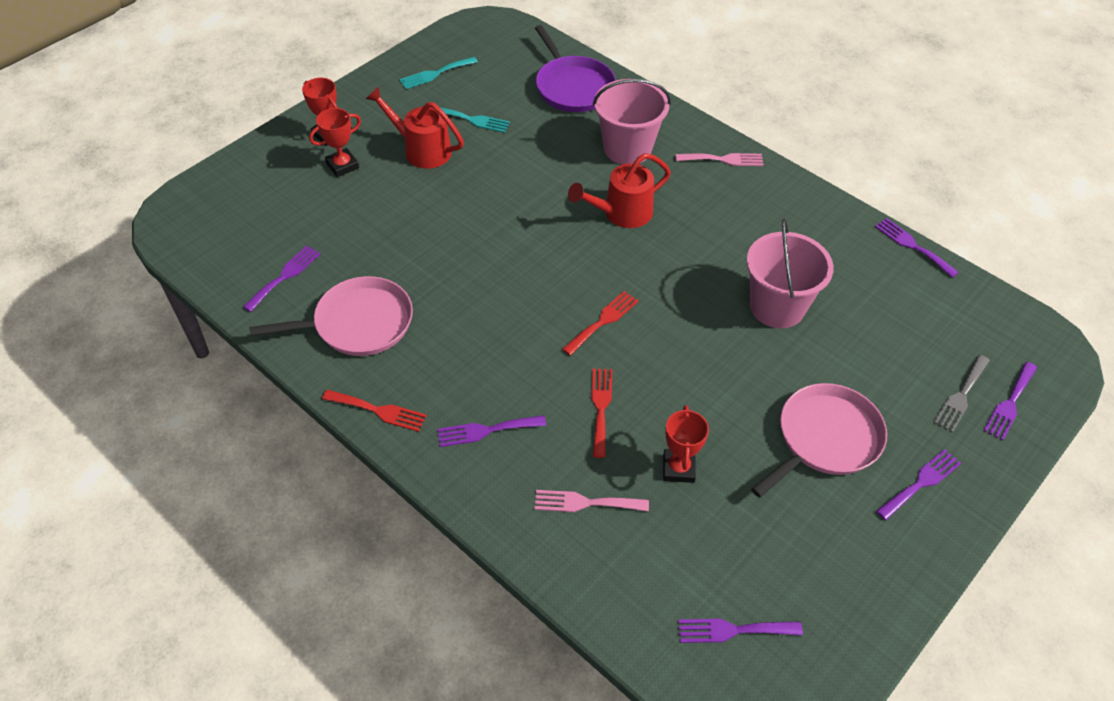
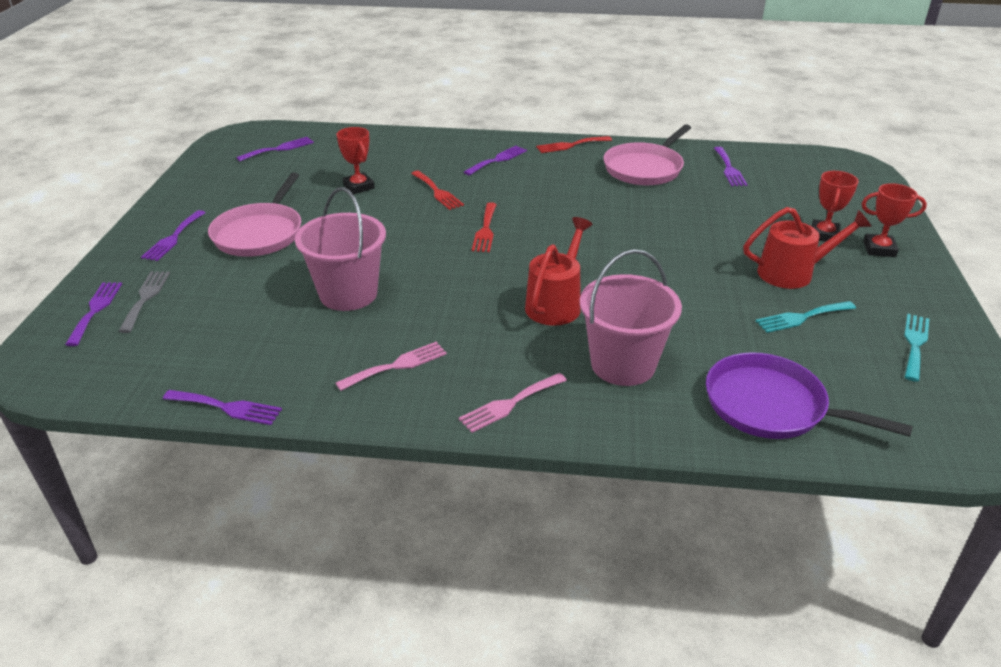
camera: 145 degrees right, 15 degrees down
(585, 503) = (405, 157): pink fork -> pink fork (397, 365)

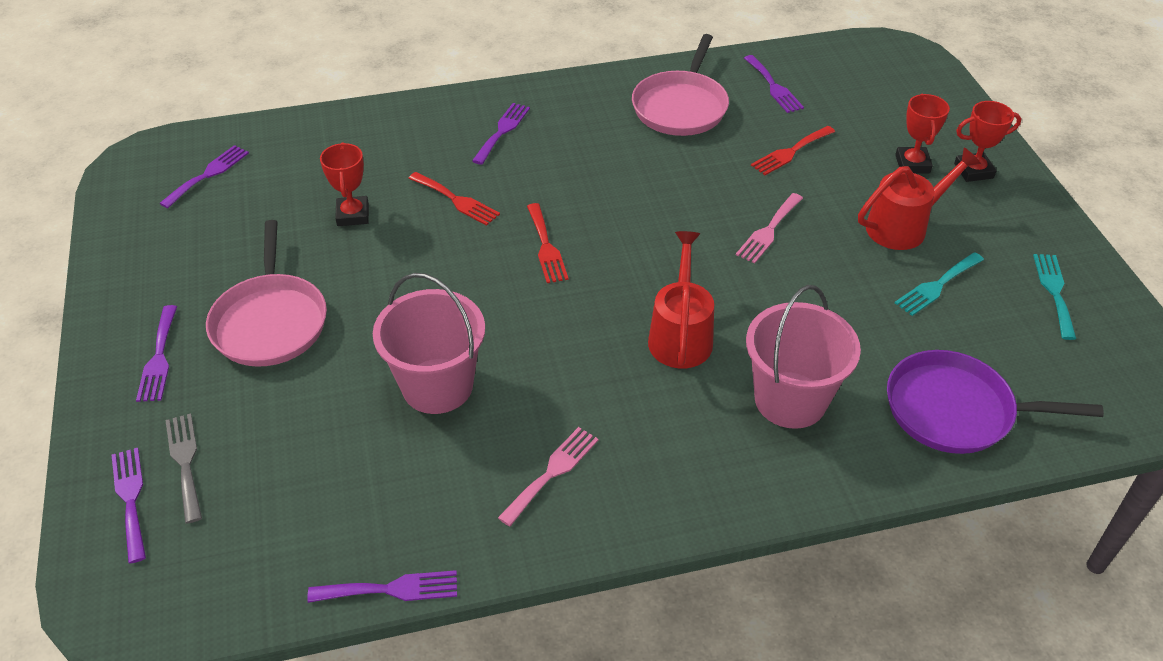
camera: 20 degrees left, 10 degrees up
(358, 187) = (353, 215): red trophy -> red trophy turned 45 degrees clockwise
(510, 404) = (700, 487): pink fork -> pink fork (768, 231)
(570, 145) = (577, 88): red fork -> red fork (790, 152)

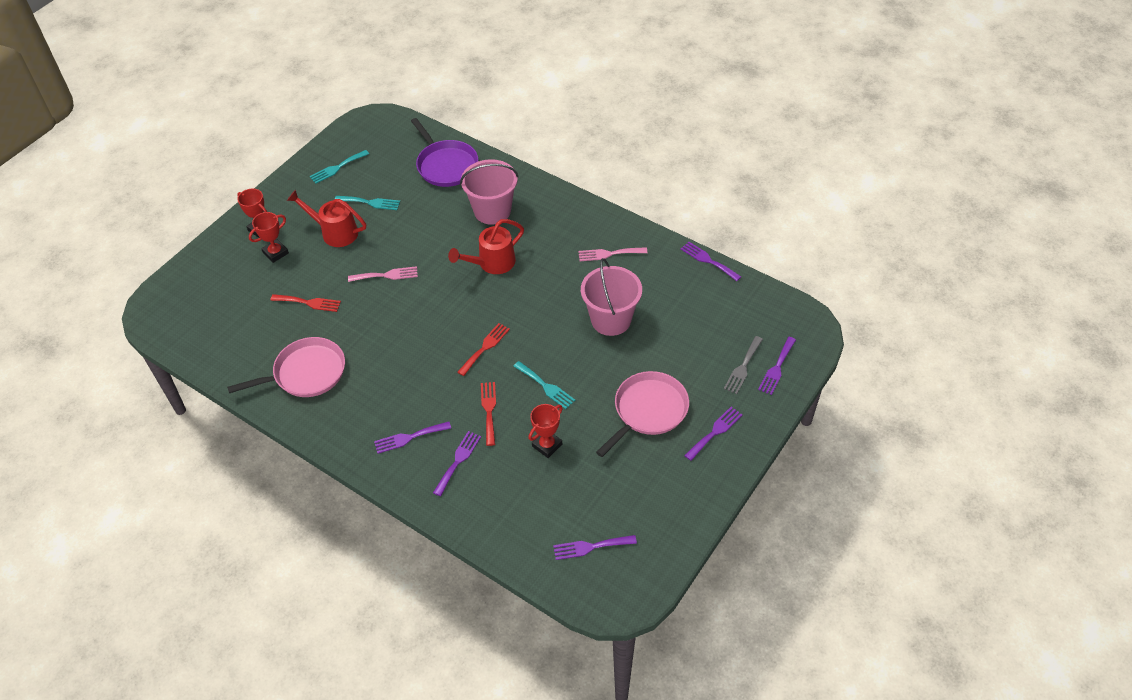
camera: 130 degrees left, 5 degrees up
(424, 260) = (546, 386): none -> turquoise fork
(773, 87) = (246, 345): purple fork -> purple fork (458, 460)

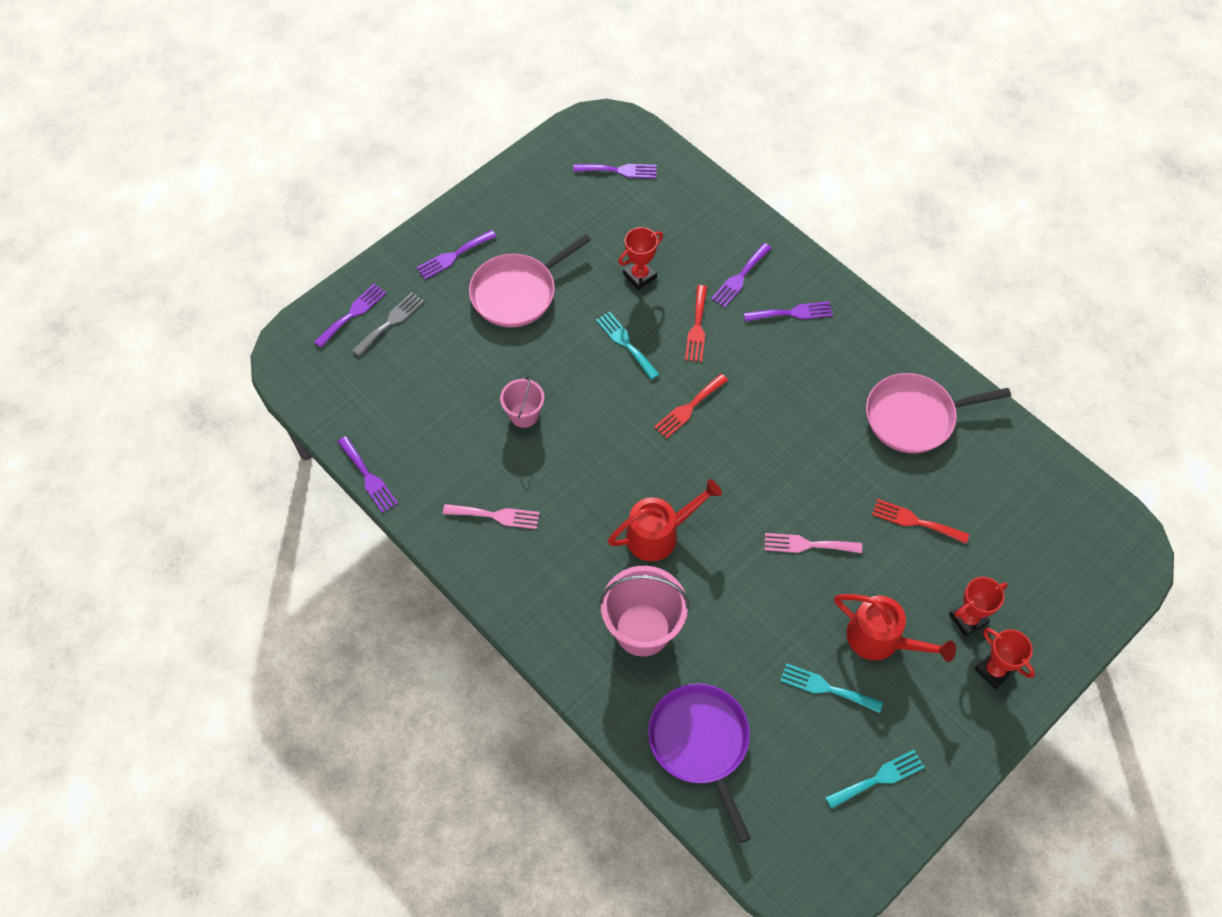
camera: 170 degrees left, 10 degrees up
(611, 320) = (524, 415): pink bucket -> pink bucket, size x0.56

